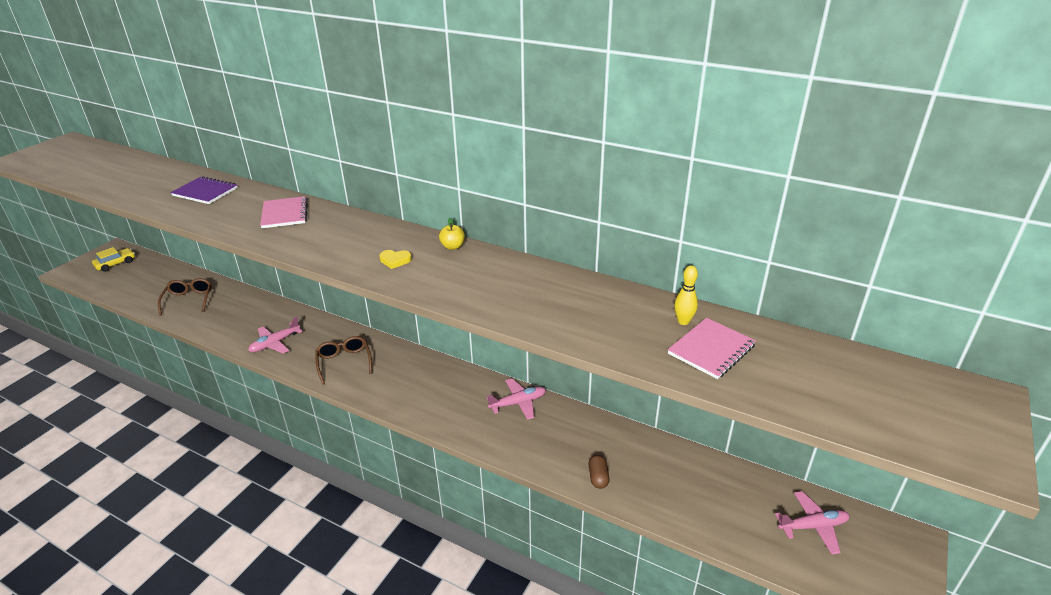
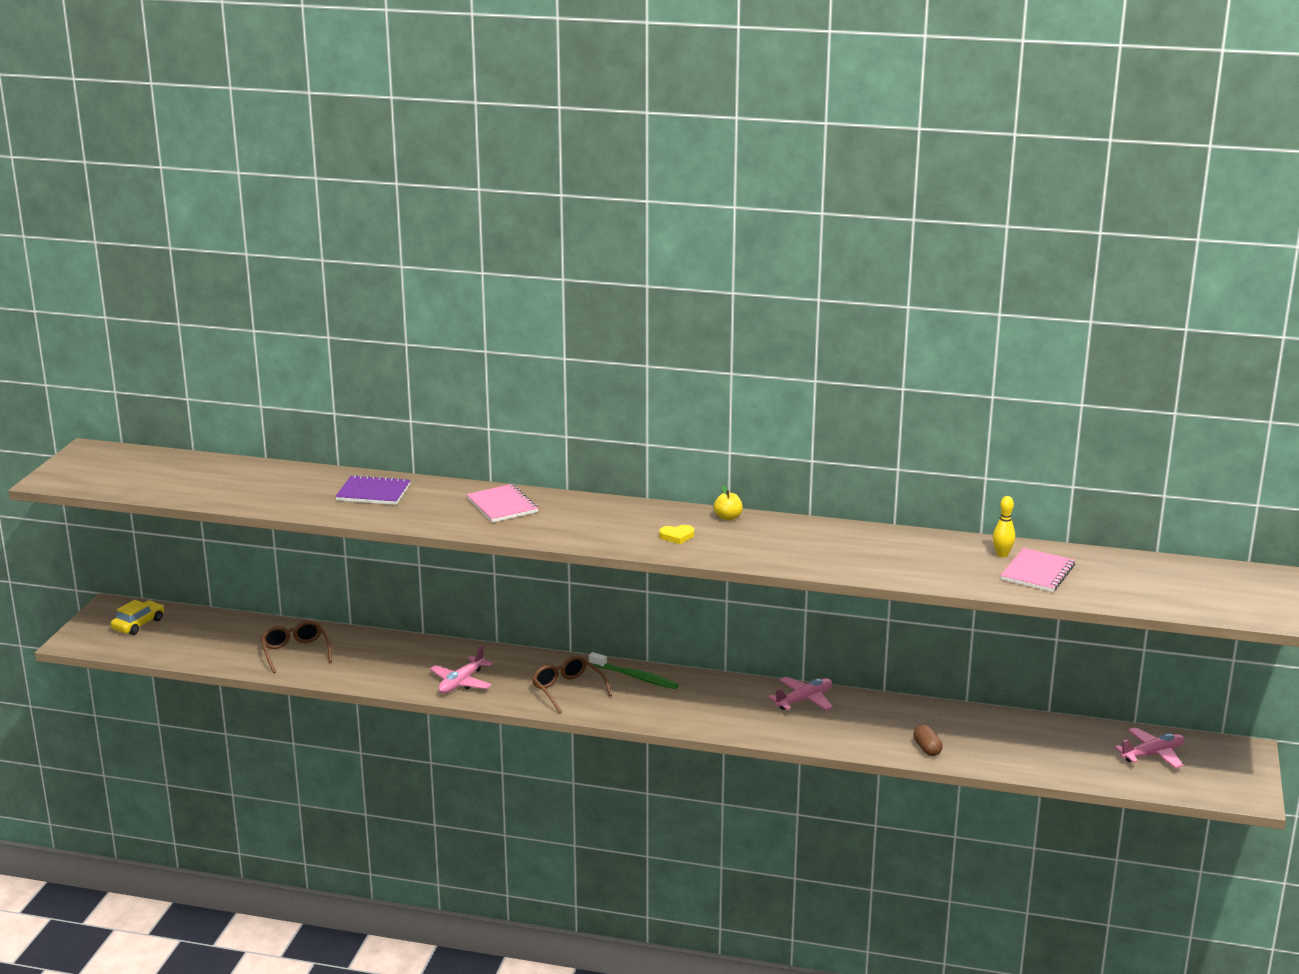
camera: 15 degrees left, 10 degrees down
(401, 358) = (635, 677): none -> green toothbrush

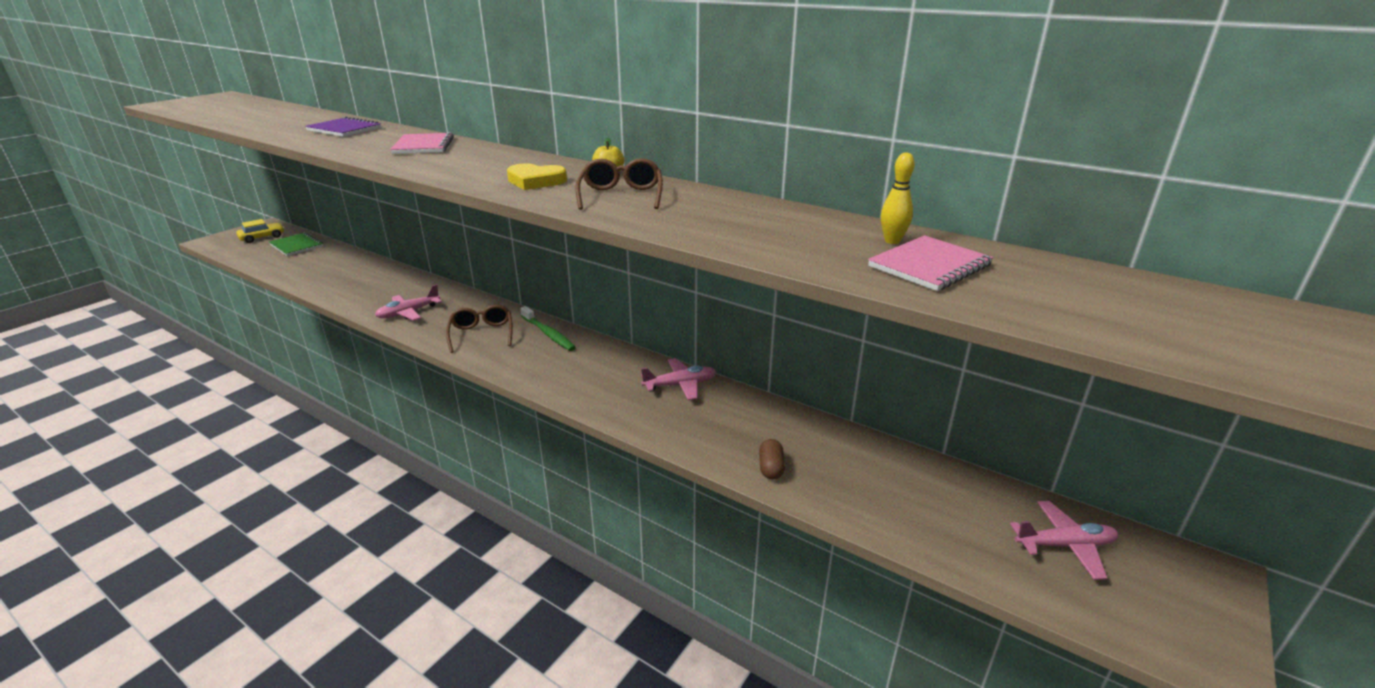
camera: 20 degrees right, 5 degrees up
(204, 627) = (297, 246): none -> green notebook
(295, 652) = (327, 270): brown glasses -> brown glasses (621, 196)
(677, 536) = (535, 181): yellow heart -> yellow heart, size x1.54

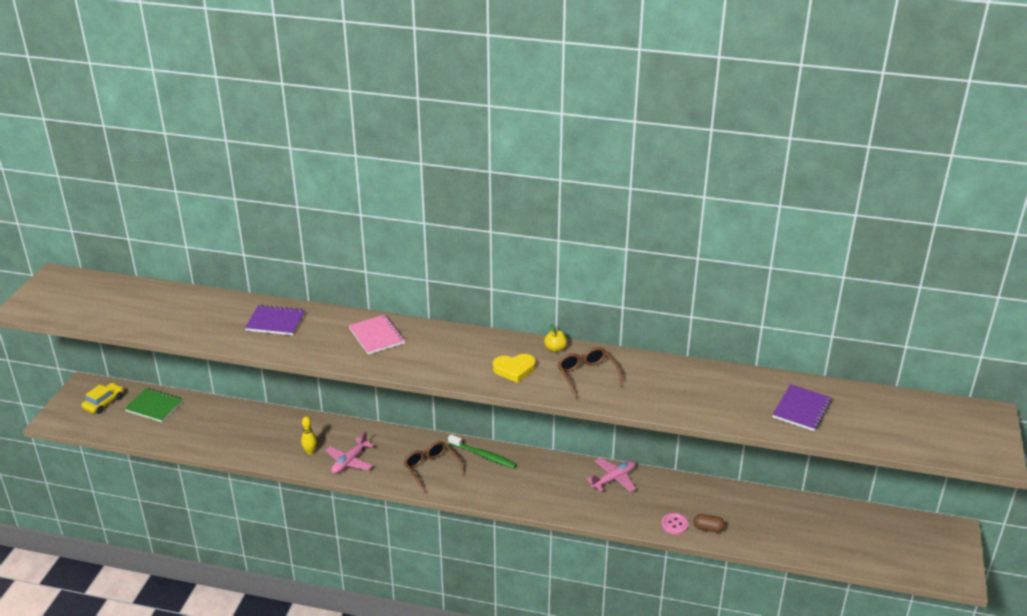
camera: 20 degrees left, 5 degrees up
(725, 452) = (674, 524): none -> pink button
(771, 468) = (708, 528): brown capsule -> brown capsule turned 60 degrees counterclockwise
(892, 241) = (773, 390): yellow bowling pin -> yellow bowling pin (310, 452)
(929, 266) = (802, 409): pink notebook -> purple notebook
(1065, 545) = (883, 534): pink plane -> none

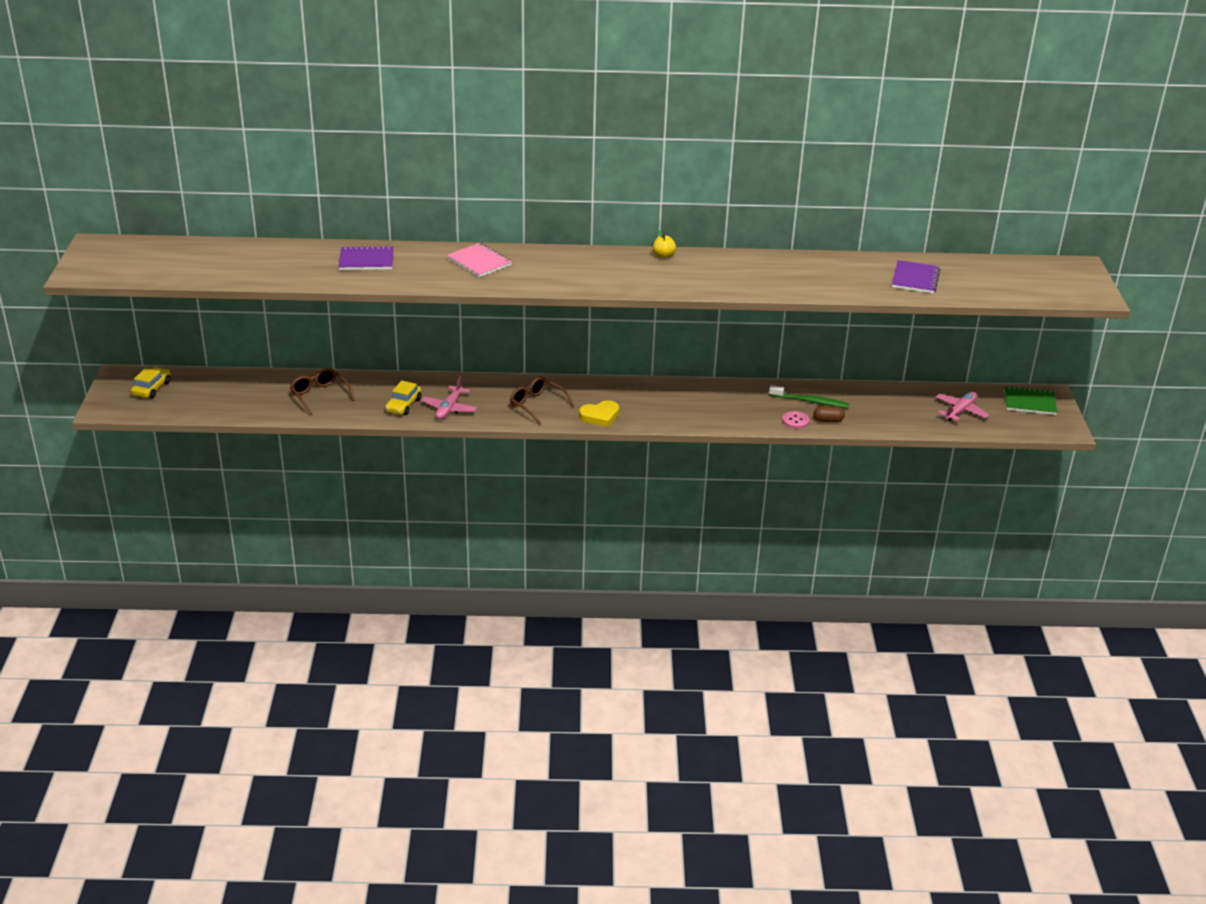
camera: 15 degrees left, 0 degrees up
(154, 406) = (211, 385): green notebook -> green notebook (1029, 402)
(310, 452) = (403, 405): yellow bowling pin -> yellow car
(483, 456) = (585, 388): green toothbrush -> green toothbrush (810, 401)
(514, 369) = (632, 275): yellow heart -> yellow heart (600, 416)
(587, 375) = (704, 273): brown glasses -> brown glasses (319, 395)
(613, 479) = (722, 392): pink plane -> pink plane (960, 411)

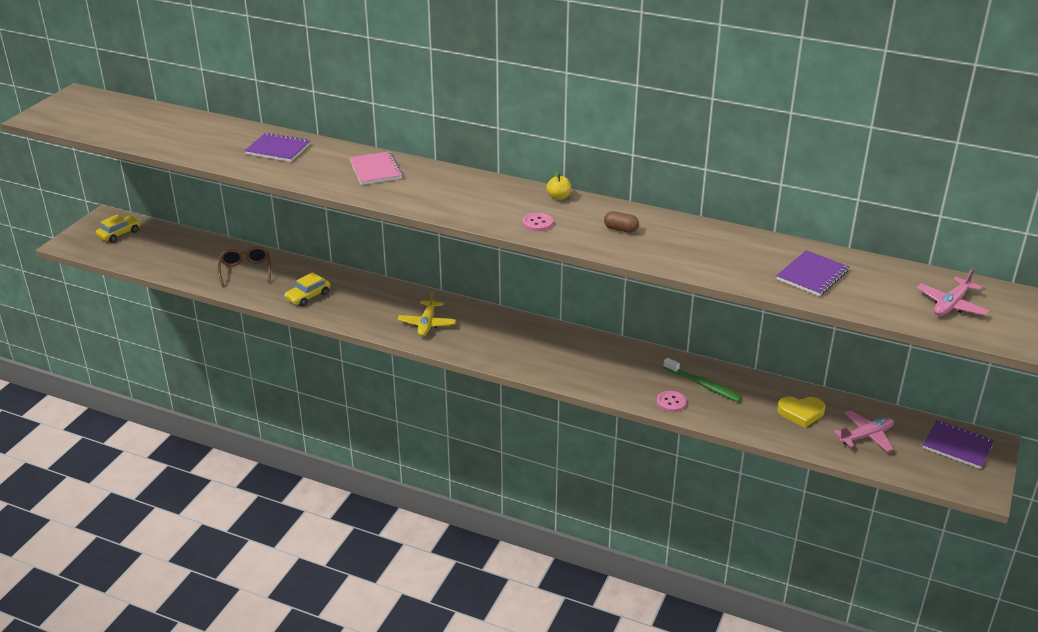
camera: 25 degrees right, 0 degrees up
(449, 408) = (345, 309): pink plane -> pink plane (951, 304)
(537, 405) = (427, 324): brown glasses -> yellow plane
(600, 416) = (477, 349): yellow heart -> yellow heart (801, 413)
(666, 280) = (537, 223): none -> pink button
(828, 420) = (707, 410): brown capsule -> brown capsule (620, 229)
(1029, 402) = (957, 446): green notebook -> purple notebook

